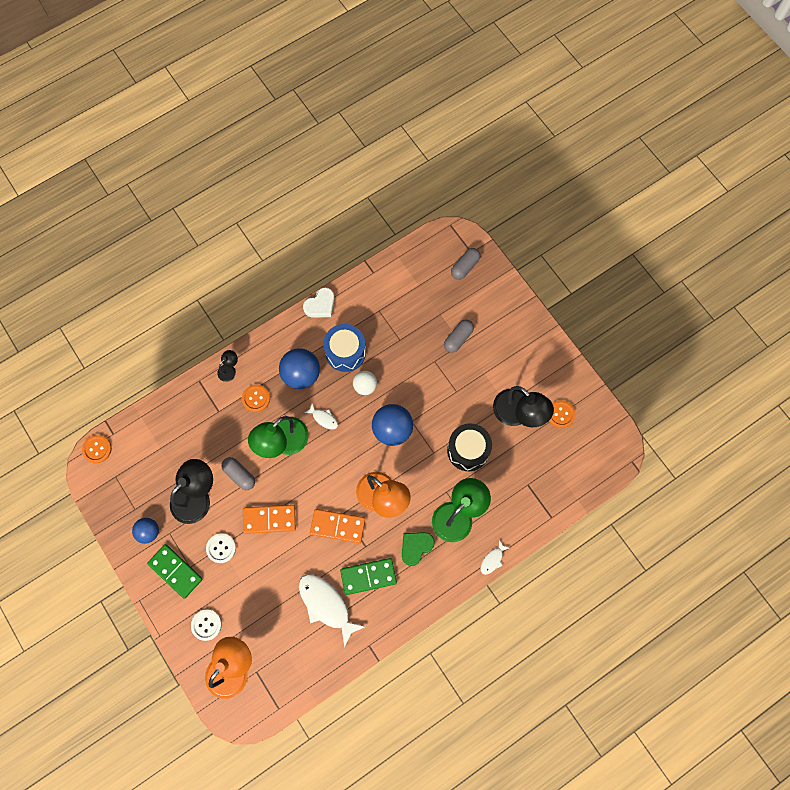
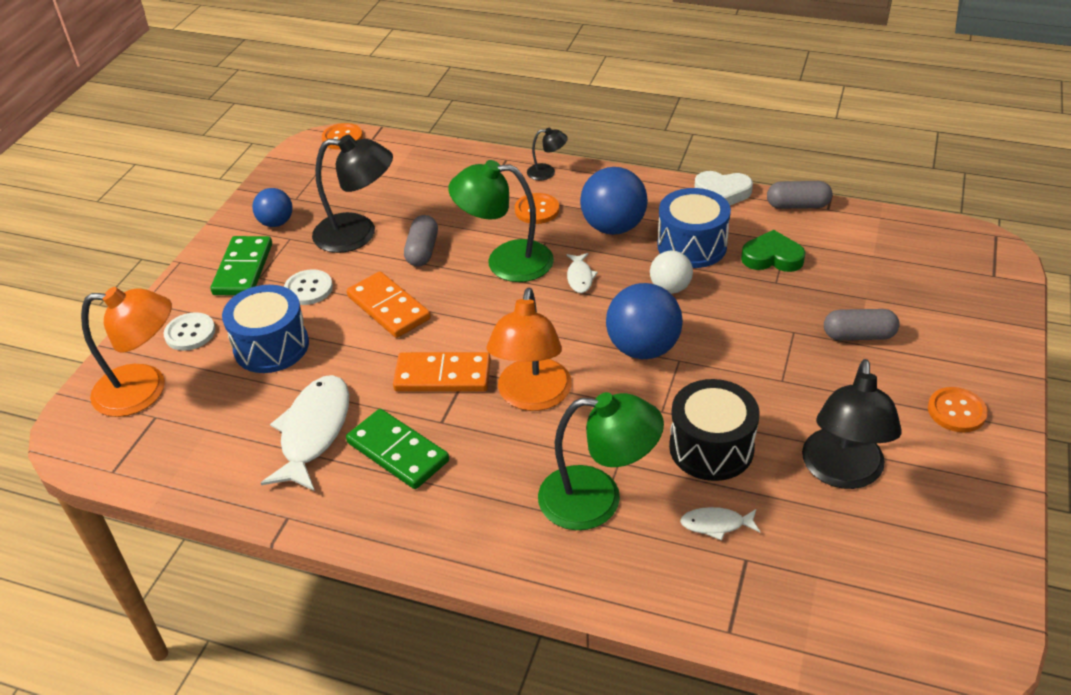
camera: 55 degrees right, 30 degrees down
(251, 591) = (271, 346): none -> blue drum
(337, 526) = (443, 376): orange domino -> orange domino turned 60 degrees counterclockwise
(416, 547) = (495, 479): green heart -> green heart (772, 257)
(465, 267) = (965, 282): grey capsule -> grey capsule (797, 205)
(492, 560) = (570, 592): white fish -> white fish (716, 524)
(560, 414) = (913, 528): orange button -> orange button (956, 411)

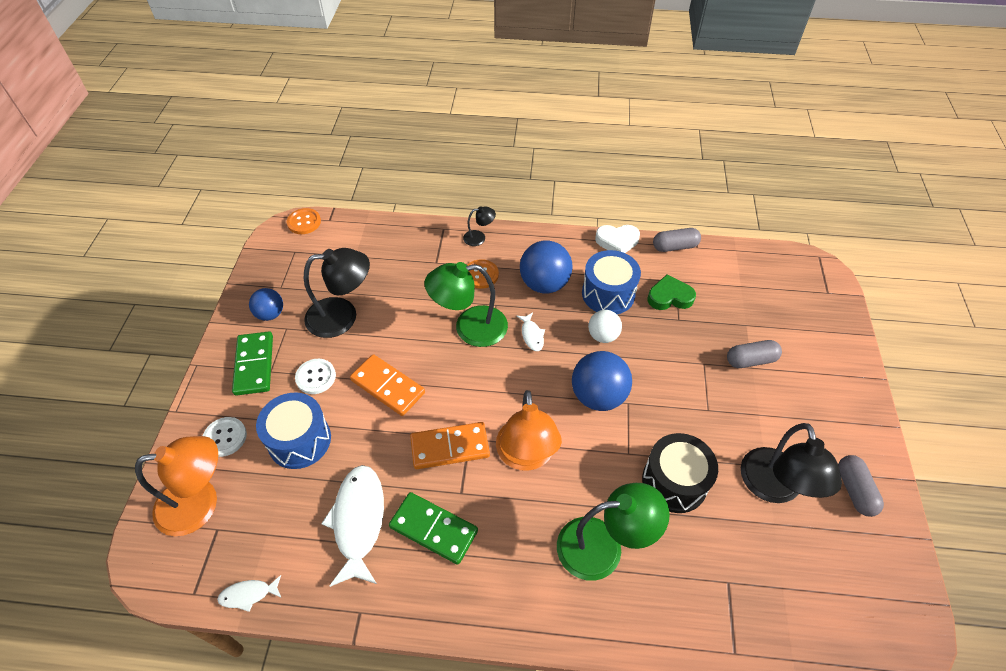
camera: 15 degrees left, 10 degrees up
(422, 251) = (400, 326): grey capsule -> grey capsule (854, 490)
(716, 524) = (697, 554): white fish -> white fish (248, 594)
(956, 411) = (836, 418): orange button -> none

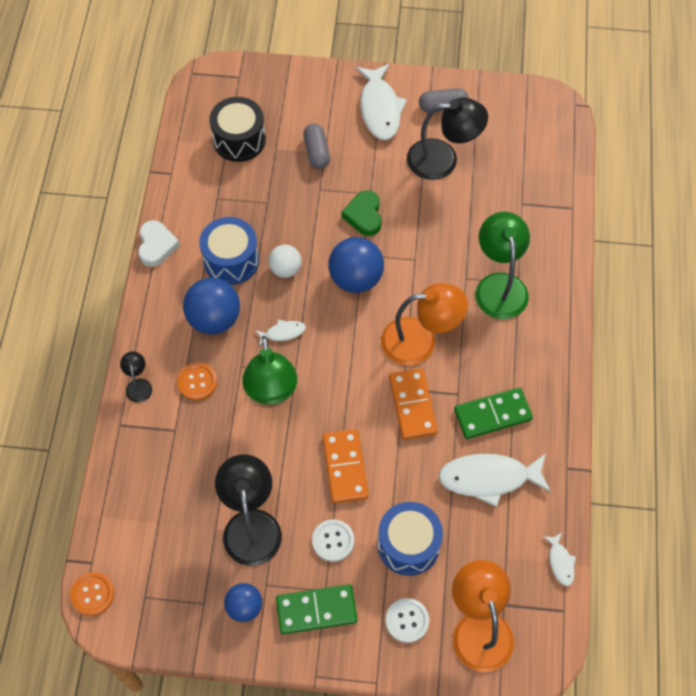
camera: 90 degrees left, 10 degrees up
(387, 387) = (345, 467): orange domino -> orange domino turned 45 degrees counterclockwise
(433, 529) = (492, 415): green domino -> green domino turned 45 degrees clockwise
(669, 297) = (238, 206): green heart -> green heart (364, 215)
(674, 482) = (440, 228): black drum -> black drum (239, 140)
(675, 246) = (168, 193): grey capsule -> none
(829, 421) = (380, 108): none -> white fish

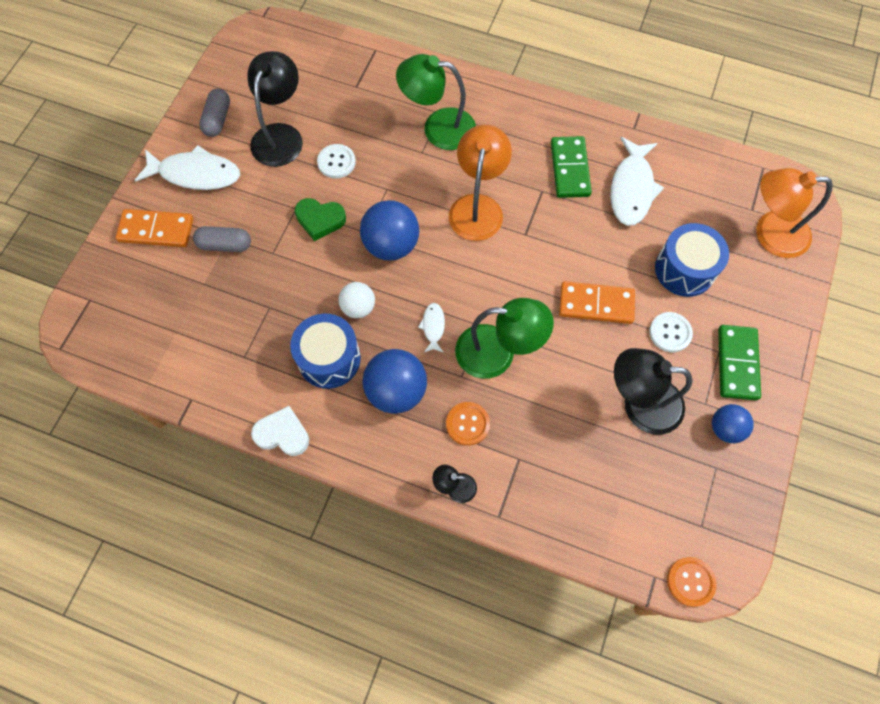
camera: 75 degrees left, 5 degrees up
(239, 140) = (176, 317): black drum -> none
(407, 621) = (757, 289): white button -> white button (336, 162)
(413, 405) = (544, 230): orange domino -> orange domino (156, 230)
(560, 562) = (719, 157): white fish -> none

